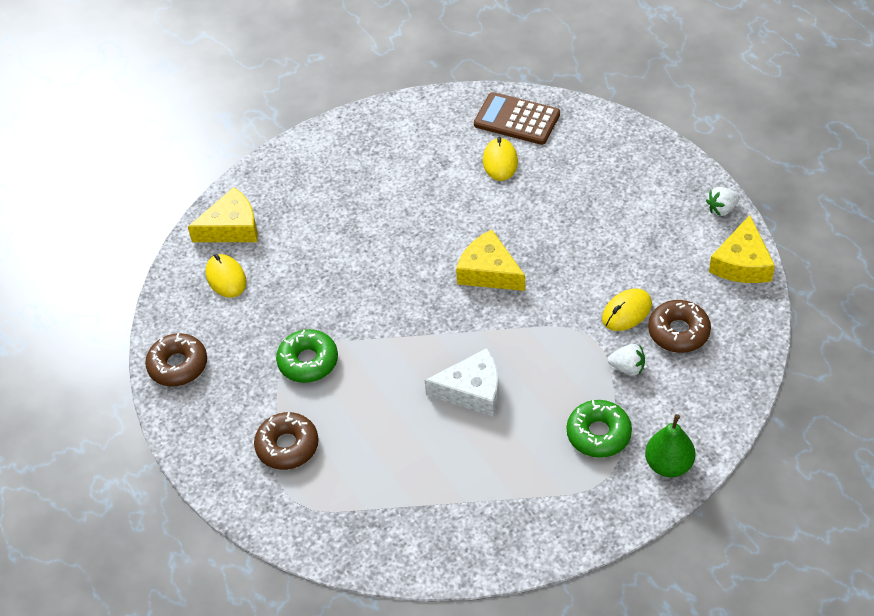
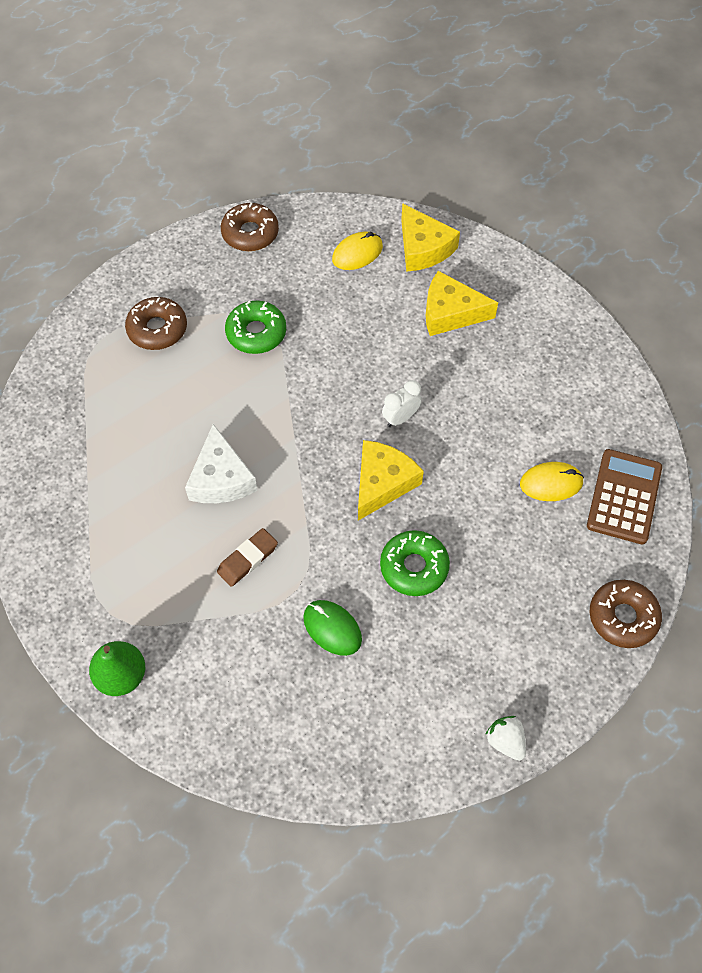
camera: 80 degrees right, 10 degrees up
(423, 255) = (400, 418): none -> white clock
(558, 371) = (247, 559): none -> brown eraser
(598, 434) = (164, 603): green donut -> green donut (414, 567)
(626, 312) = (332, 628): yellow mouse -> green mouse
(627, 368) = (252, 631): white strawberry -> none
(678, 332) = (305, 687): brown donut -> brown donut (623, 617)
(742, 263) = (417, 764): yellow cheese -> yellow cheese (450, 313)

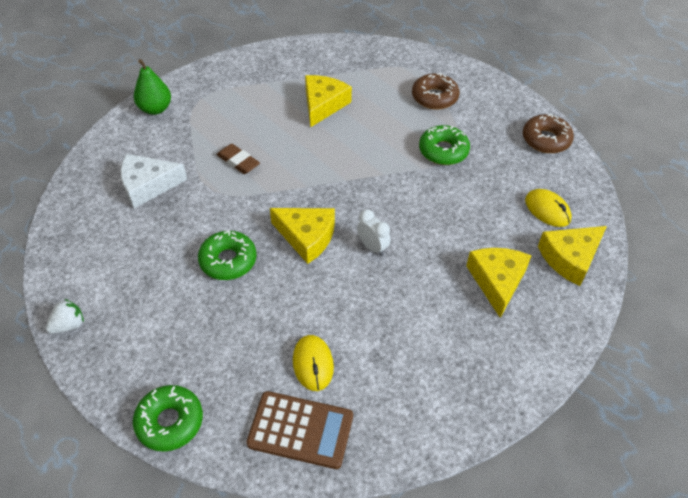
camera: 85 degrees right, 10 degrees down
(150, 455) = (323, 105): none -> yellow cheese
(221, 478) = (306, 142): white cheese -> white cheese (148, 185)
(332, 628) = (178, 212): green mouse -> none
(623, 617) = (170, 422): brown donut -> green donut

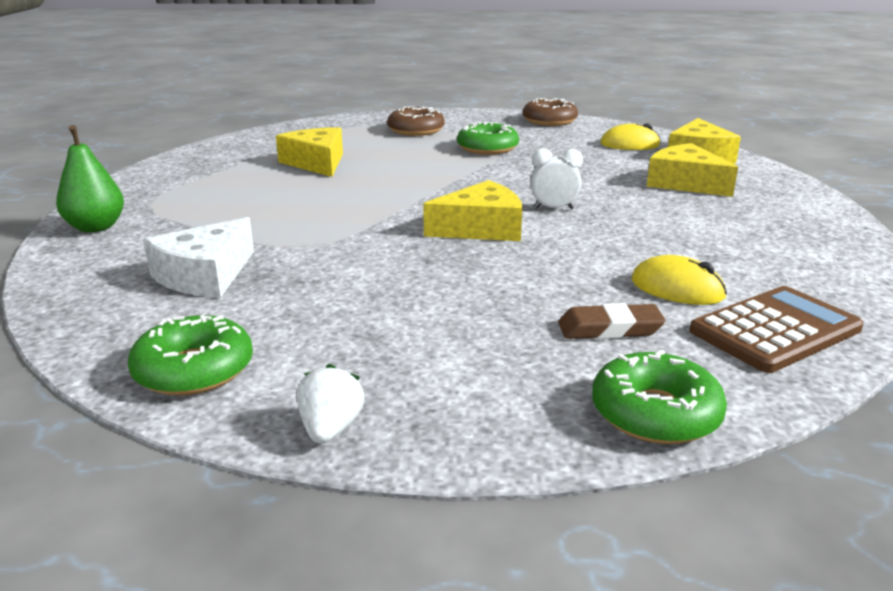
camera: 45 degrees left, 25 degrees down
(228, 260) = (434, 276): green donut -> green donut (194, 370)
(238, 161) = (295, 219): brown eraser -> brown eraser (610, 328)

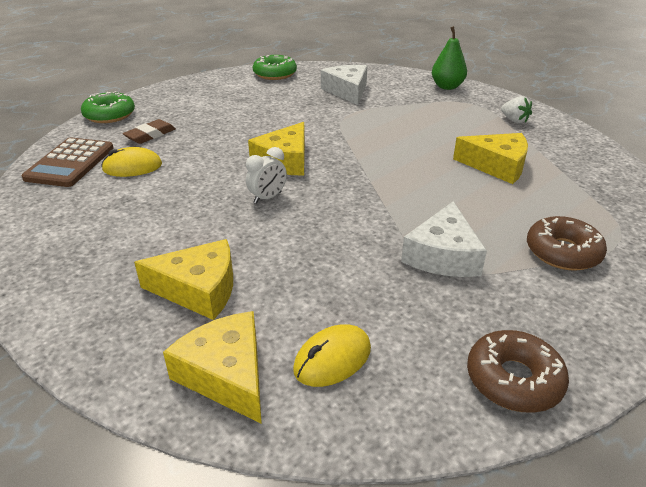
camera: 135 degrees right, 10 degrees up
(330, 429) = (208, 79): white strawberry -> white strawberry (514, 120)
(487, 148) = (443, 255): green donut -> white cheese

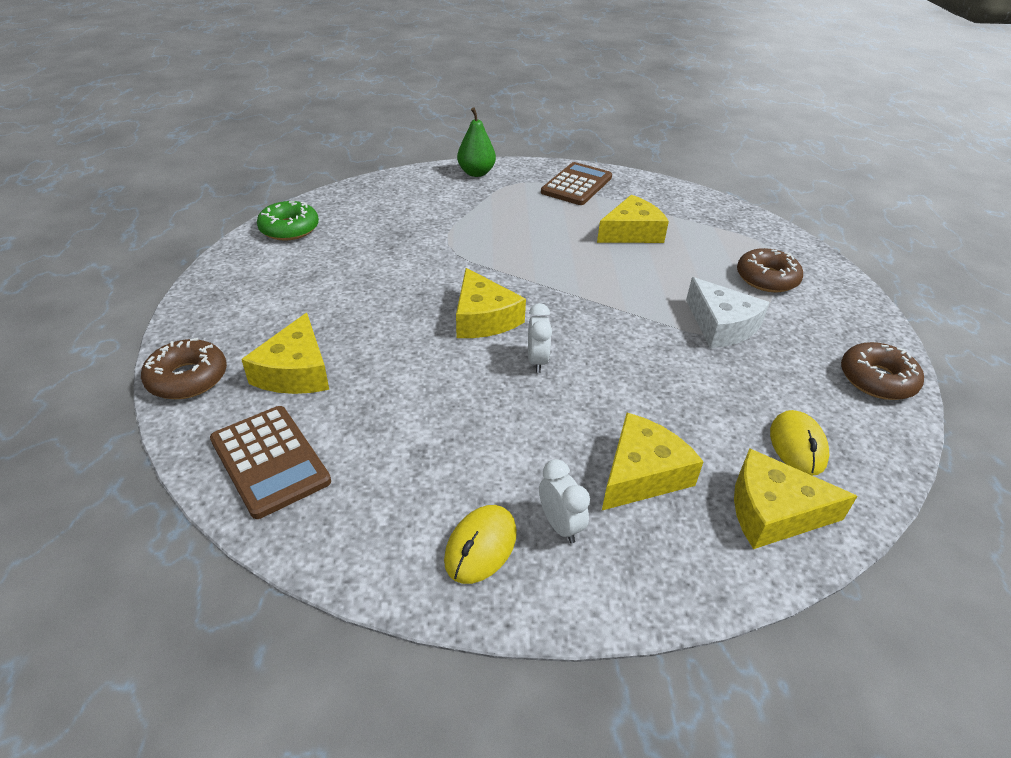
camera: 50 degrees left, 5 degrees up
(109, 115) = (188, 378): green donut -> brown donut
(109, 276) = (560, 525): none -> white clock
(132, 167) = (354, 416): yellow mouse -> yellow mouse (481, 546)
(150, 135) = (296, 371): brown eraser -> yellow cheese
(347, 91) = (401, 216): white cheese -> none
(514, 120) = (577, 185): white strawberry -> brown calculator

